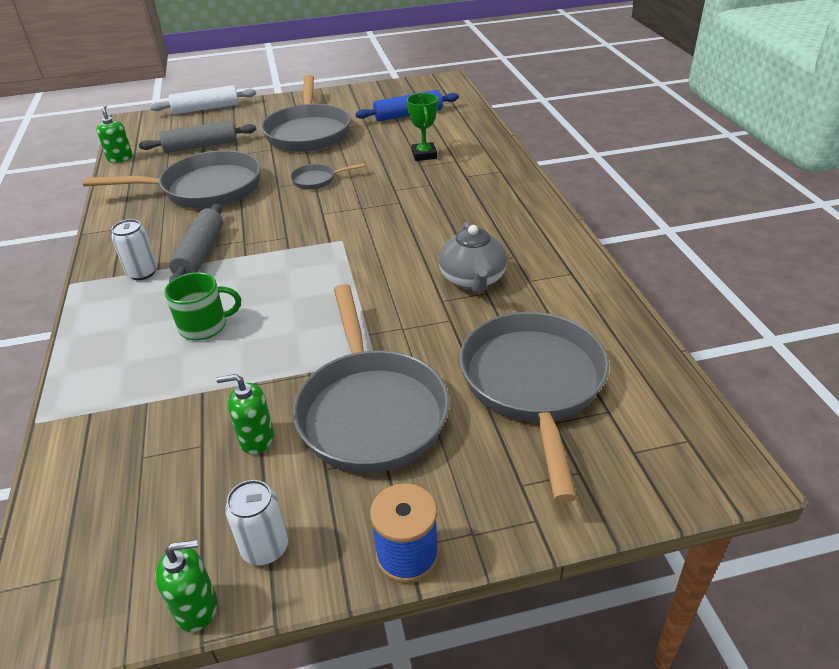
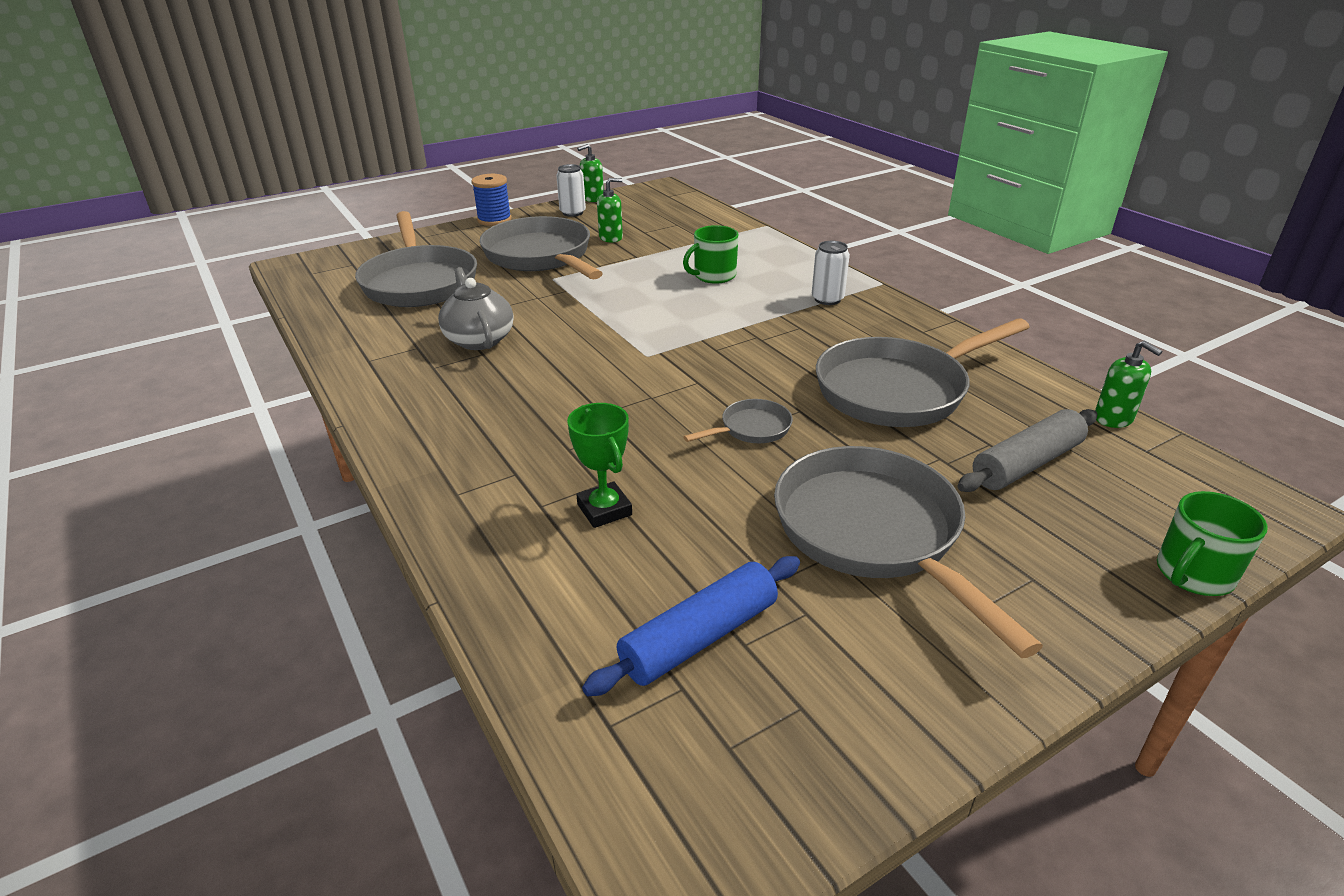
camera: 160 degrees right, 5 degrees down
(200, 253) = (793, 321): grey rolling pin -> none
(206, 108) = (1193, 574): white rolling pin -> green mug

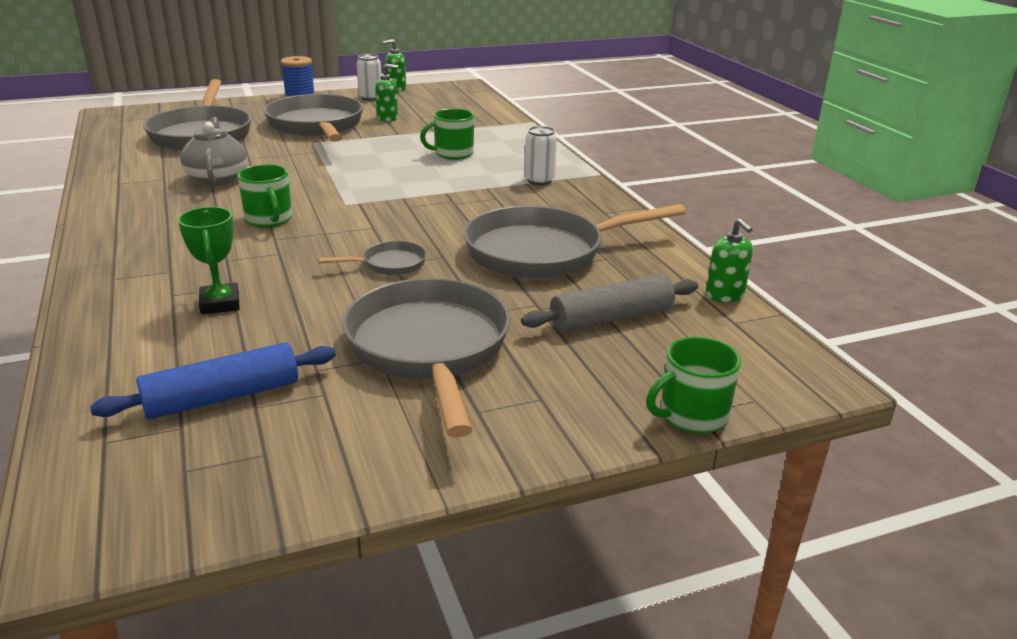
camera: 10 degrees right, 5 degrees down
(577, 387) = (269, 219): none -> green mug

